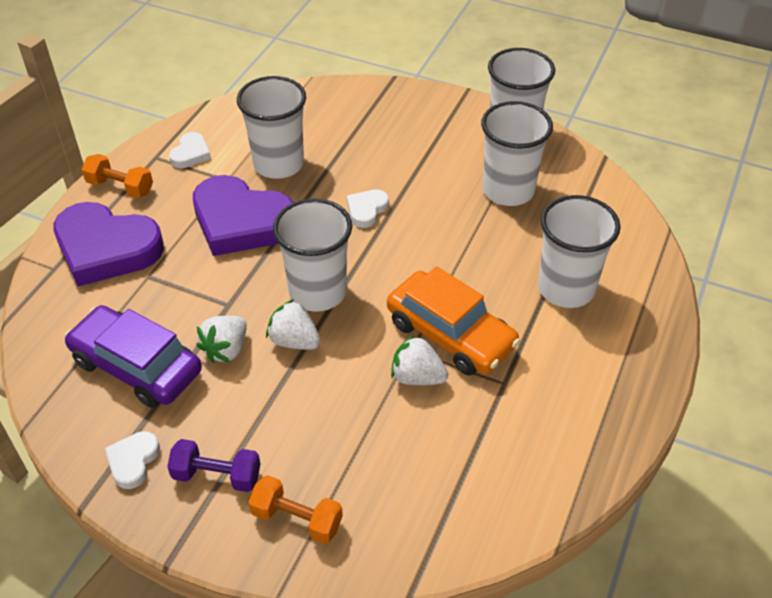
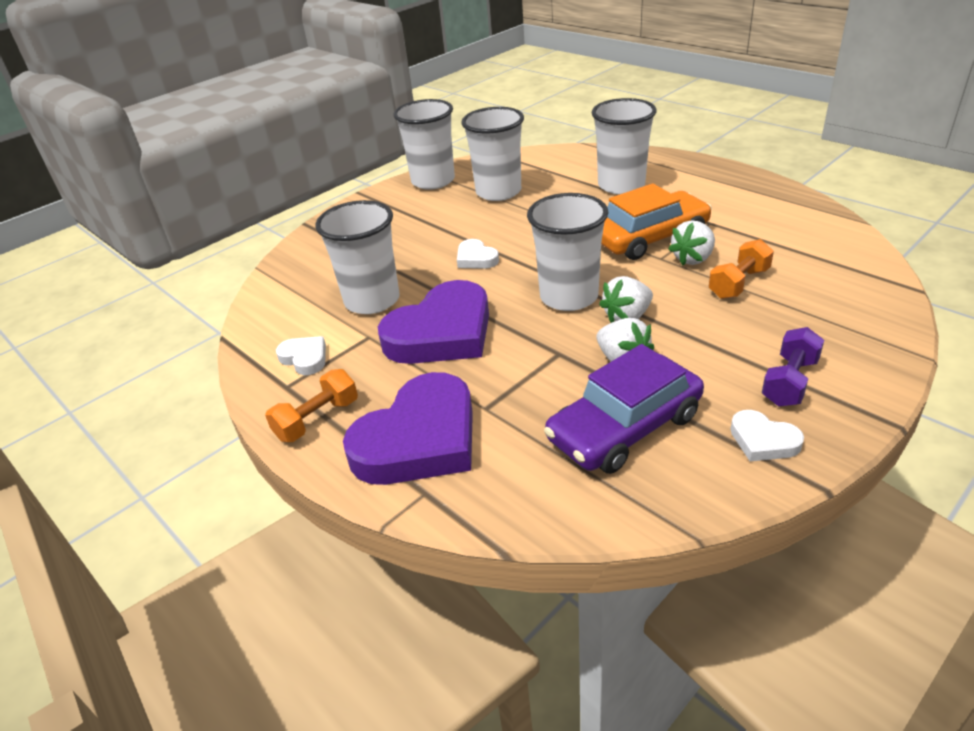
camera: 65 degrees left, 10 degrees down
(297, 519) = (845, 338): orange dumbbell -> orange dumbbell (739, 283)

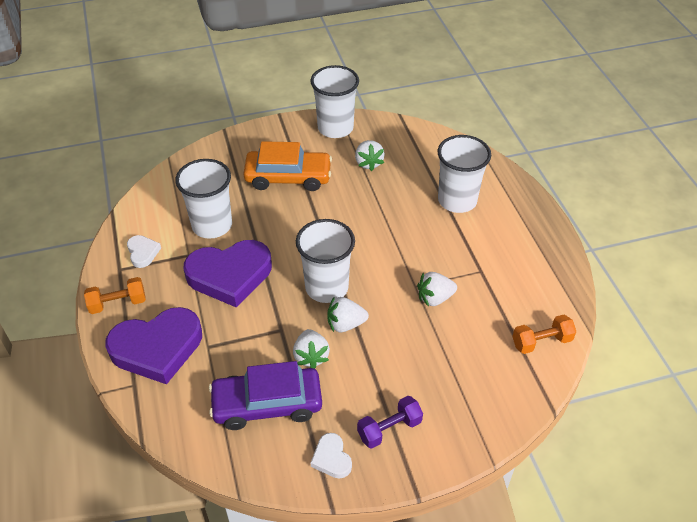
camera: 25 degrees right, 10 degrees up
(476, 258) = (300, 221): white heart -> none
(498, 192) = (368, 163): white cup -> white strawberry
(650, 238) = (426, 263): orange car -> orange car (288, 177)
(739, 283) = (441, 336): orange dumbbell -> orange dumbbell (541, 342)

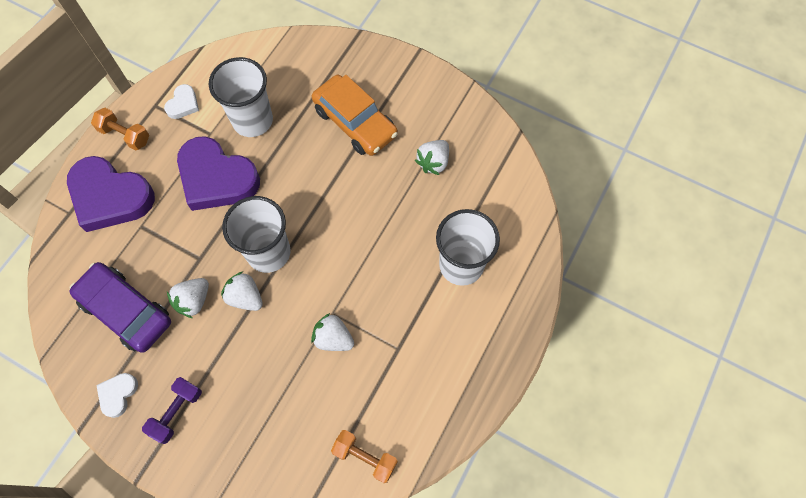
camera: 45 degrees right, 20 degrees up
(335, 128) = (448, 103): white cup -> none
(389, 429) = (177, 412): purple dumbbell -> purple dumbbell turned 75 degrees counterclockwise

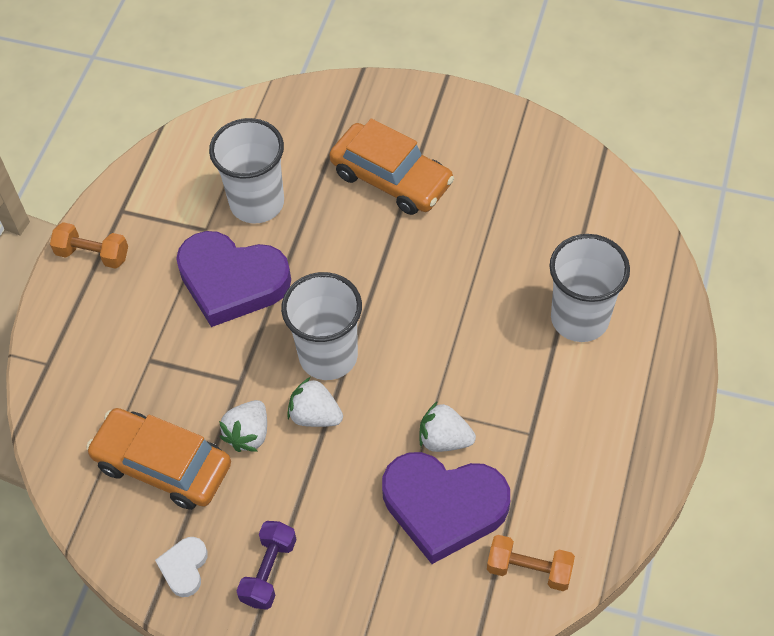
camera: 10 degrees left, 10 degrees down
(110, 197) = (97, 333): purple heart -> purple heart (443, 506)
(126, 310) = (163, 465): purple car -> orange car
(183, 104) = (158, 201): white heart -> none
(433, 162) = (507, 206): white strawberry -> none

